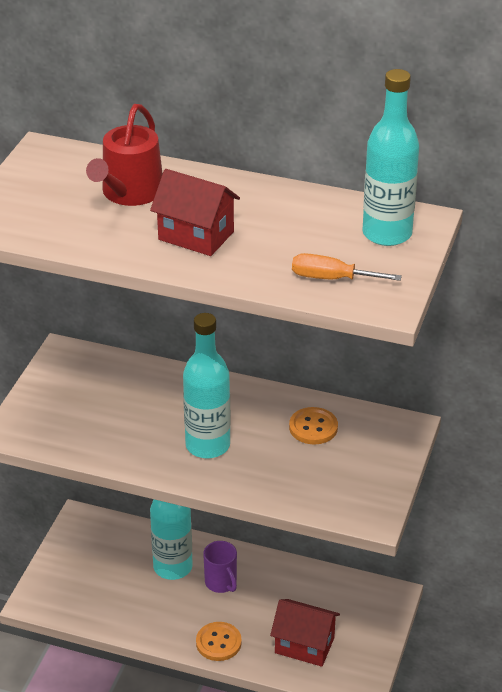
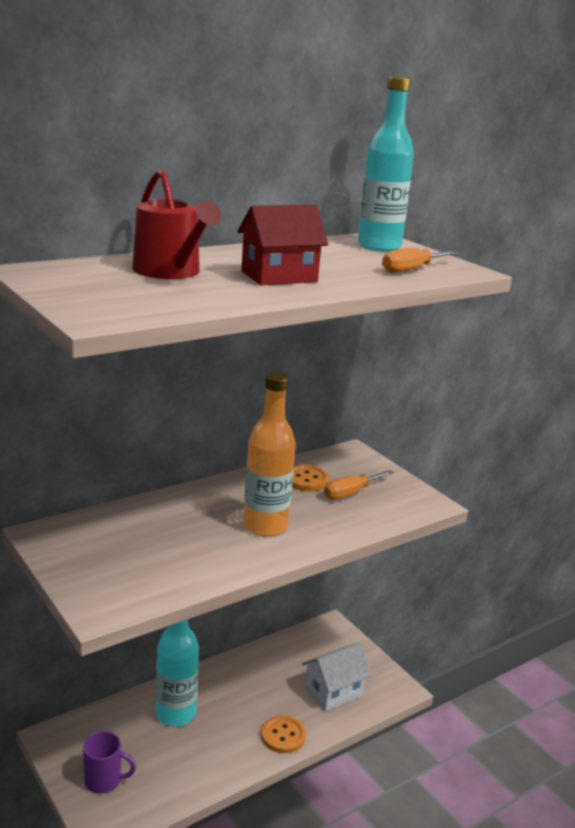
camera: 55 degrees left, 15 degrees down
(207, 445) = (265, 526): turquoise bottle -> orange bottle
(221, 583) = (224, 697): purple mug -> purple mug (104, 781)
(304, 645) = (333, 692): red house -> white house
(325, 463) = (350, 493): none -> orange screwdriver

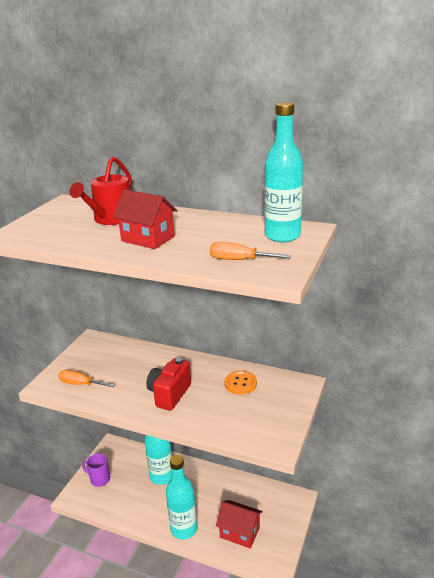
camera: 60 degrees right, 5 degrees up
(104, 781) = (99, 479): purple mug -> purple mug turned 135 degrees clockwise
(265, 526) = (169, 394): orange bottle -> red camera
(283, 735) = (184, 529): orange button -> turquoise bottle
(333, 692) = (239, 532): white house -> red house
(350, 493) = (246, 406): orange screwdriver -> orange screwdriver (80, 384)

